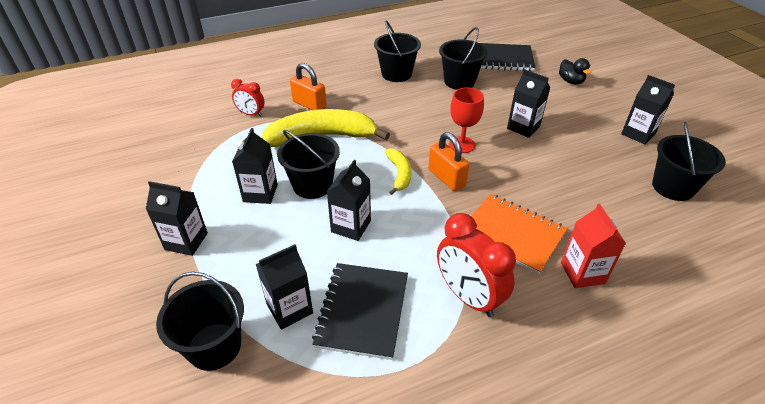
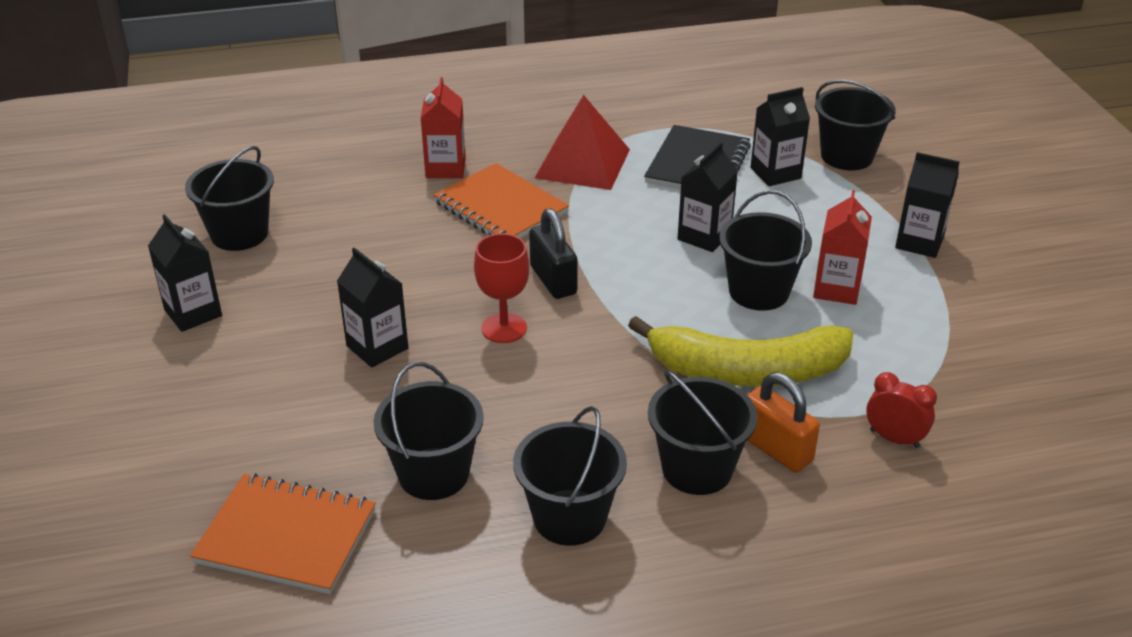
camera: 170 degrees left, 5 degrees down
(260, 193) = (836, 289): black carton -> red carton
(345, 94) = (697, 469): none -> black bucket
(399, 174) = (623, 293): yellow banana -> none
(446, 178) = (553, 280): orange padlock -> black padlock
(468, 297) = (582, 163): red clock -> red pyramid
(502, 59) = (286, 537): black notebook -> orange notebook
(570, 81) = (191, 443): black duck -> none

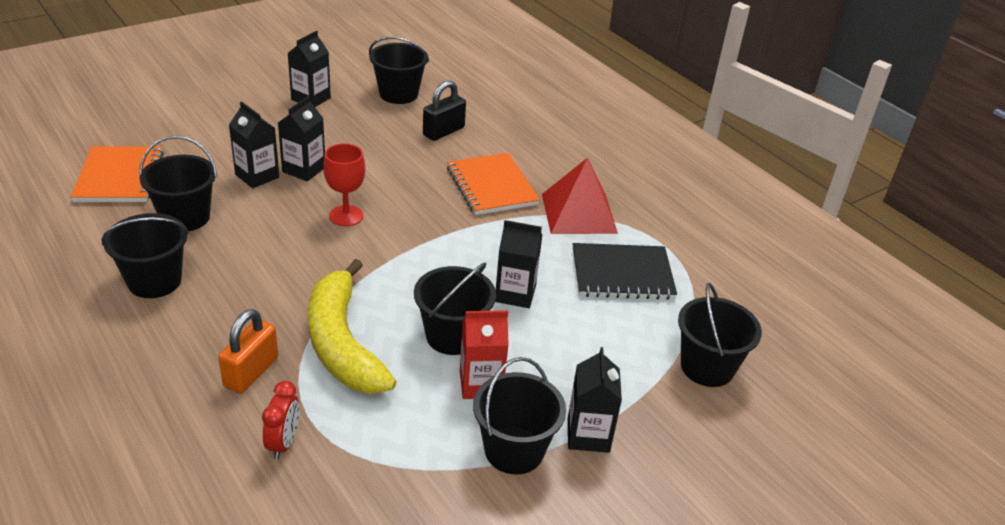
camera: 65 degrees right, 0 degrees up
(445, 168) = (526, 153): red carton -> none
(500, 207) = (491, 186): orange notebook -> orange notebook turned 45 degrees counterclockwise
(553, 280) = (413, 227): black padlock -> black padlock (443, 131)
(697, 469) = (217, 333): black bucket -> black bucket (514, 450)
(775, 173) = (642, 323): black carton -> black carton (257, 176)

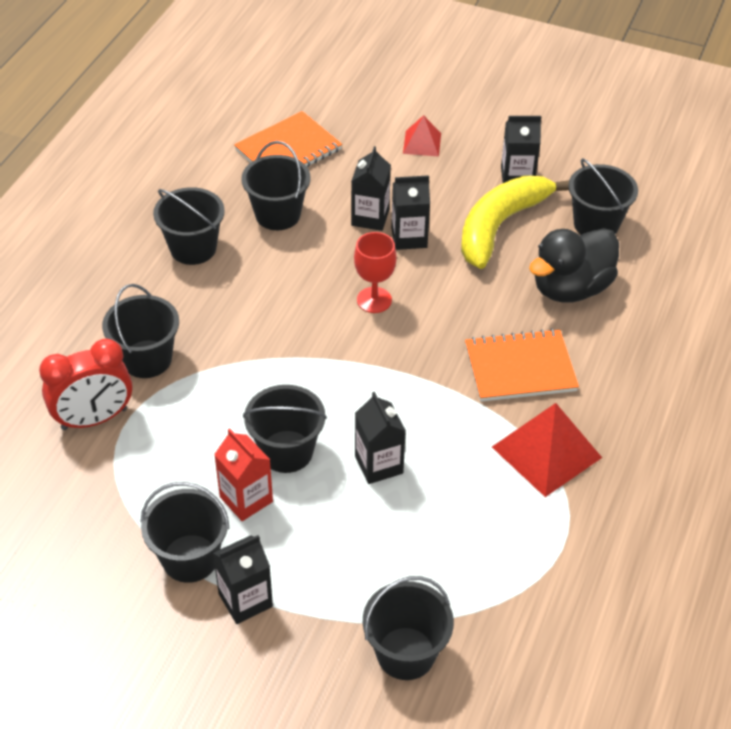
camera: 60 degrees right, 10 degrees up
(215, 117) = (422, 143): none -> red pyramid
(251, 372) = (147, 359): orange padlock -> black bucket
(283, 443) = (94, 419): red clock -> red clock, size x1.75
(342, 343) = (219, 390): yellow banana -> yellow banana (500, 226)
(443, 131) = (570, 288): black padlock -> black duck
(491, 186) = (520, 368): orange notebook -> orange notebook turned 45 degrees clockwise
(622, 274) = (483, 529): black notebook -> none

